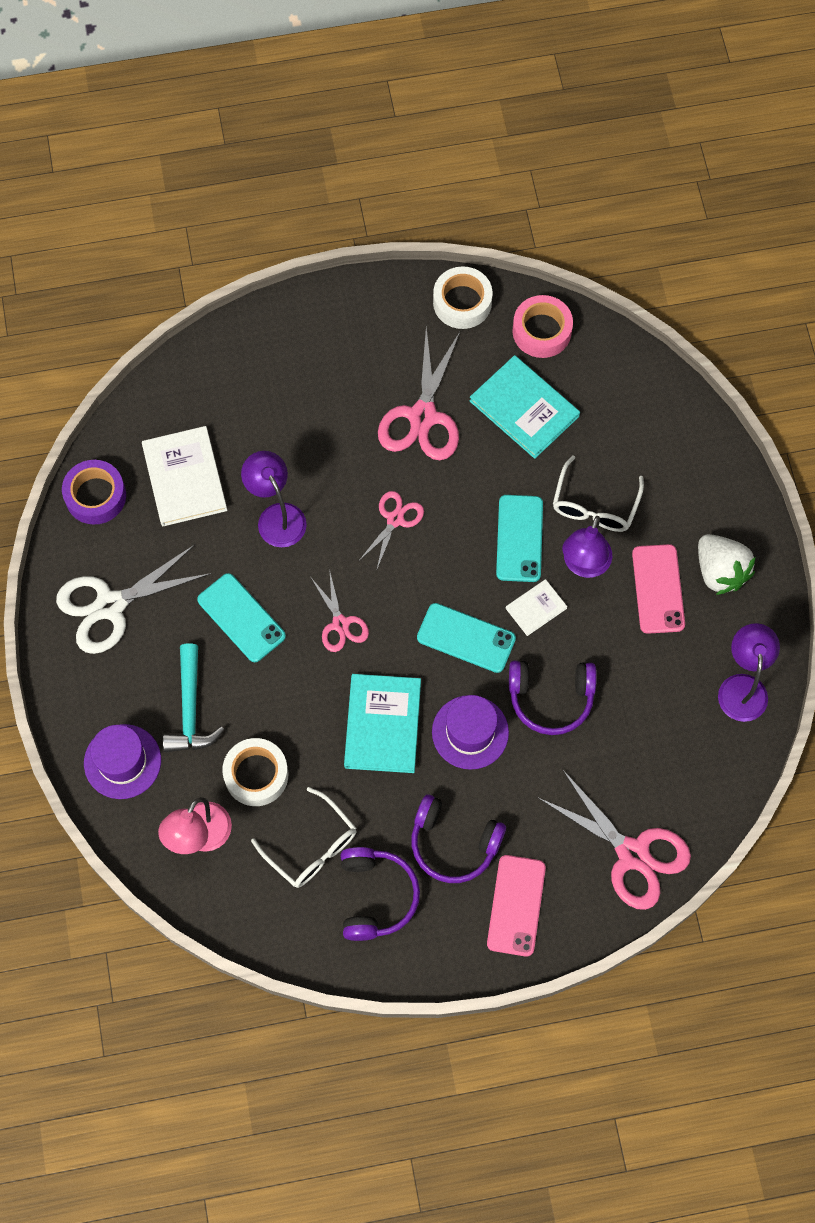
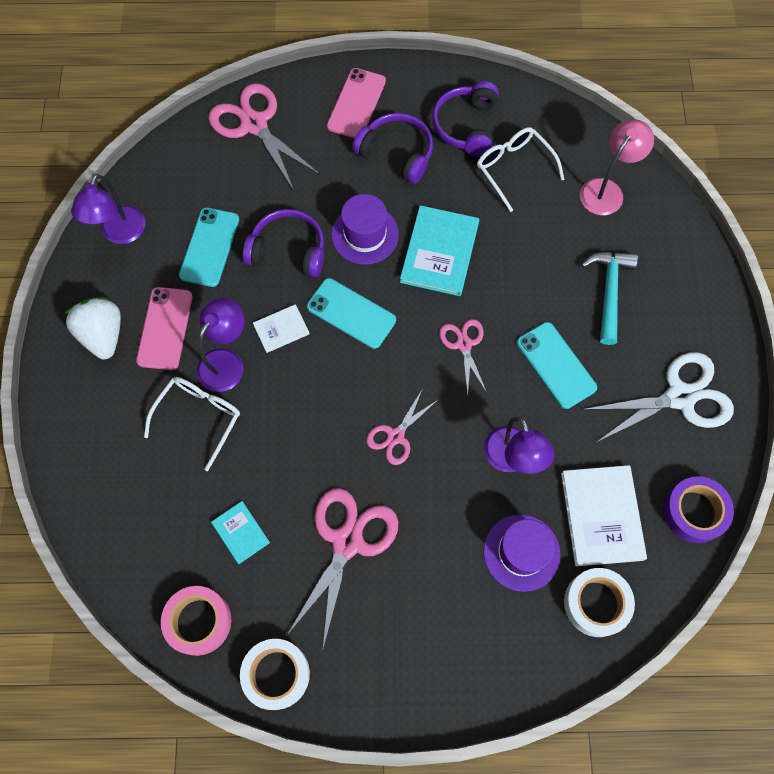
camera: 170 degrees left, 0 degrees up
(122, 761) = (671, 258): purple hat -> purple hat (521, 552)
(256, 775) = (555, 229): white tape -> white tape (596, 603)
(519, 538) = (280, 397): turquoise phone -> turquoise phone (209, 247)
(524, 408) = (240, 532): turquoise book -> turquoise book, size x0.53

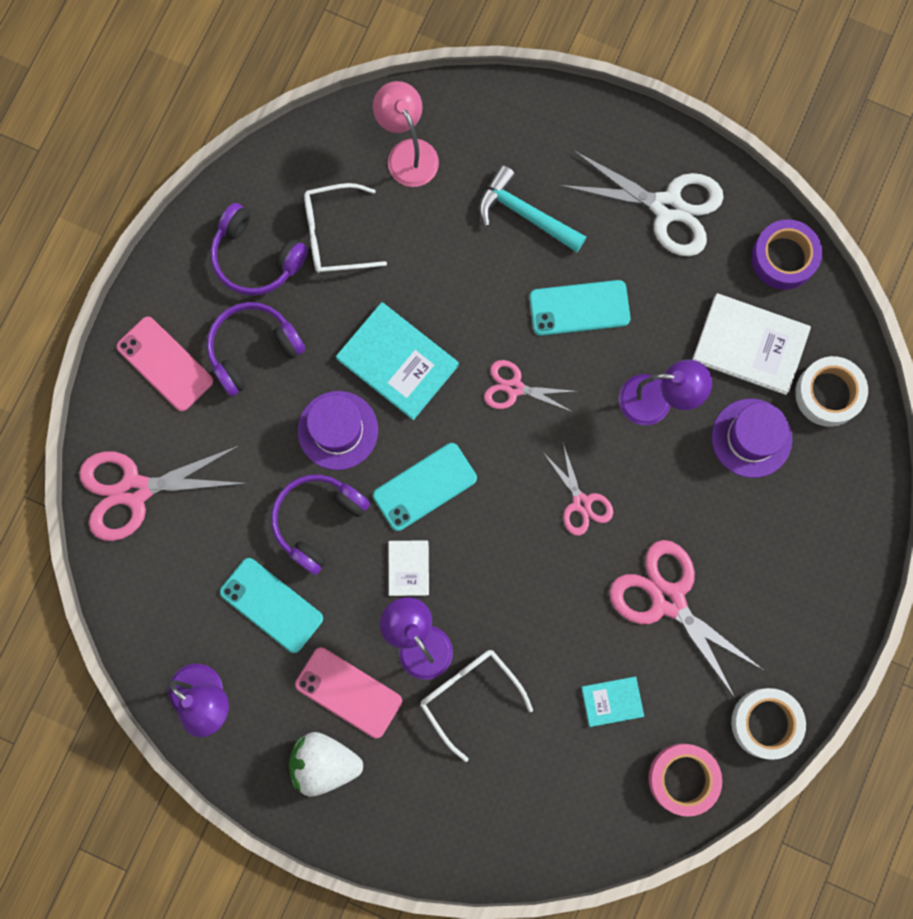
camera: 65 degrees left, 10 degrees up
(680, 397) = (667, 207): white scissors -> white scissors turned 105 degrees clockwise

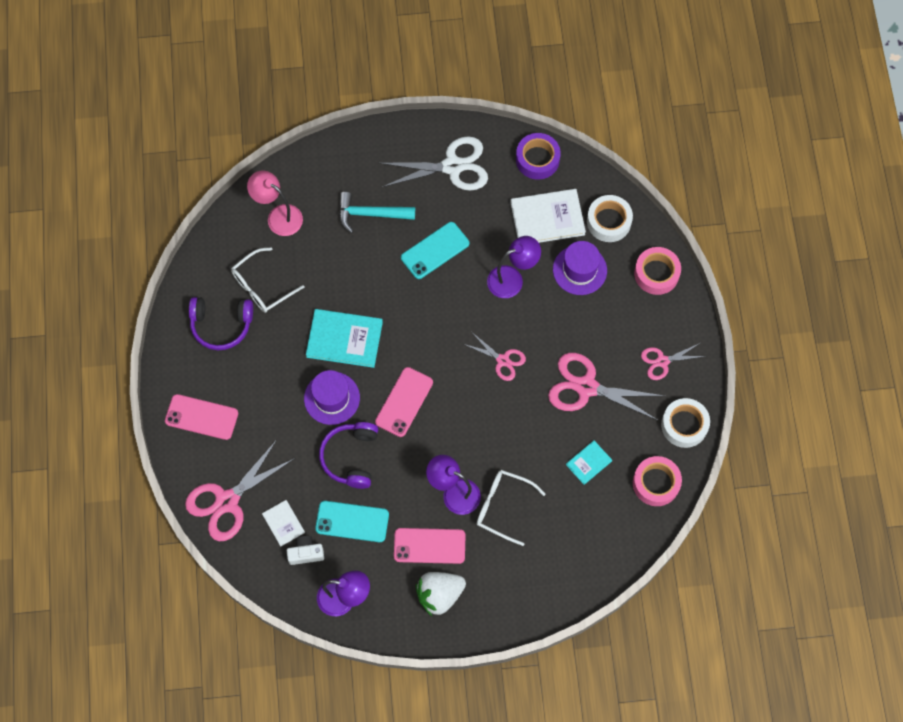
camera: 30 degrees left, 10 degrees down
(192, 612) = (306, 553): none -> white camera
(253, 349) = (251, 379): purple headphones -> none
(409, 568) = (422, 454): white book -> white book (283, 523)
(424, 487) = (404, 402): turquoise phone -> pink phone
(514, 388) = (423, 316): pink scissors -> pink scissors (662, 361)
(849, 499) = (656, 273): none -> pink tape

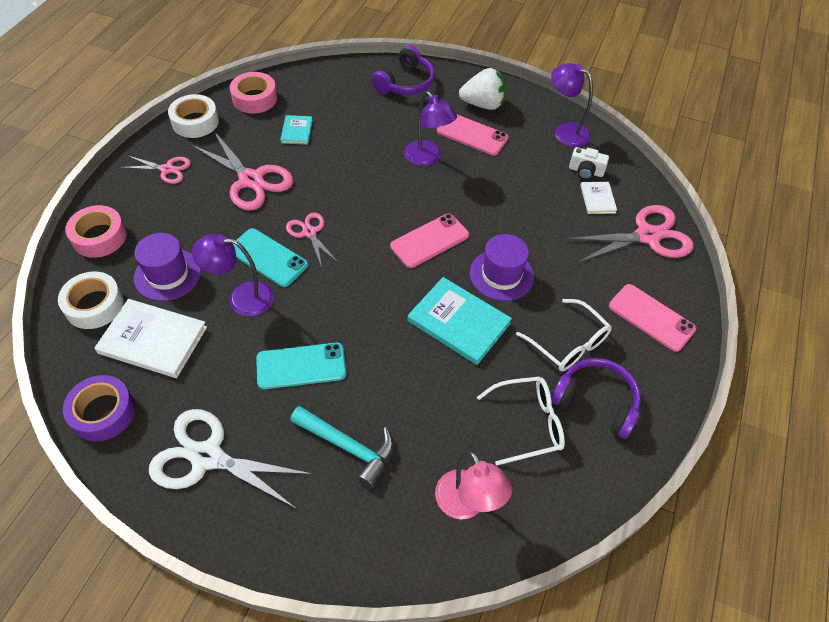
camera: 155 degrees left, 15 degrees down
(351, 457) = (508, 220): purple headphones -> purple headphones (405, 83)
(352, 521) = (532, 175): turquoise phone -> turquoise phone (268, 257)
(503, 507) = (391, 133): white glasses -> white glasses (568, 343)
(589, 463) = (296, 131): turquoise book -> turquoise book turned 75 degrees counterclockwise

